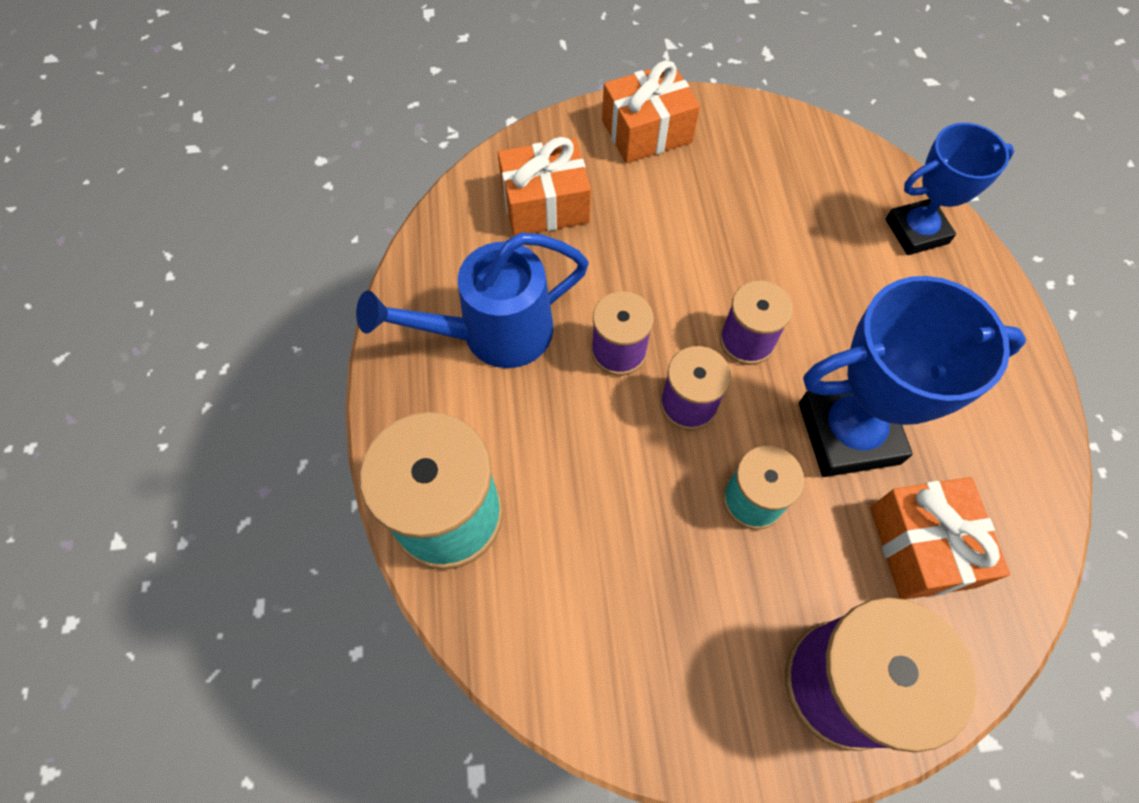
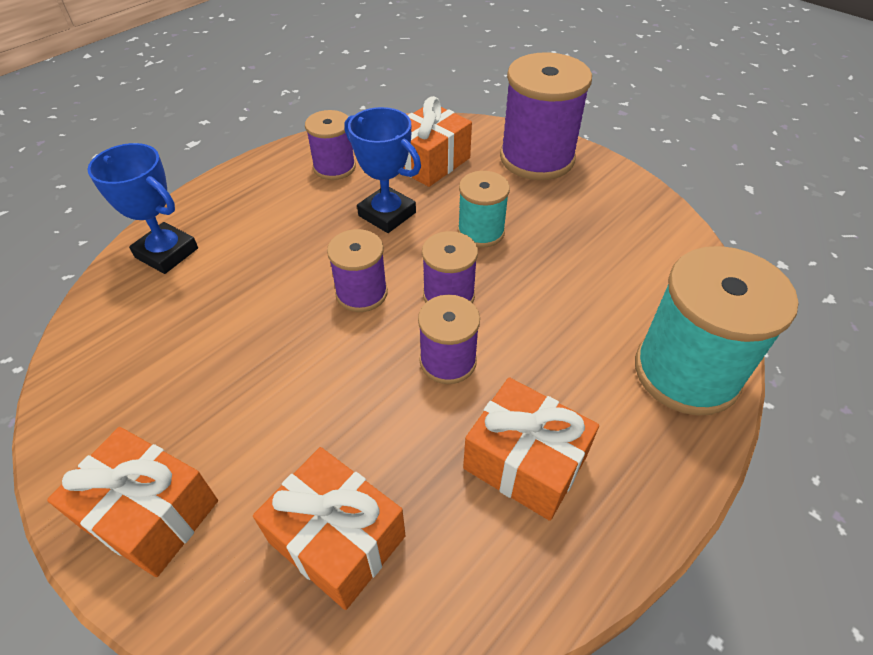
camera: 130 degrees left, 15 degrees down
(493, 333) = (525, 462): blue watering can -> orange gift
(848, 433) = (387, 214): blue trophy -> blue trophy, size x0.65
(976, 437) = (334, 167): none -> purple spool

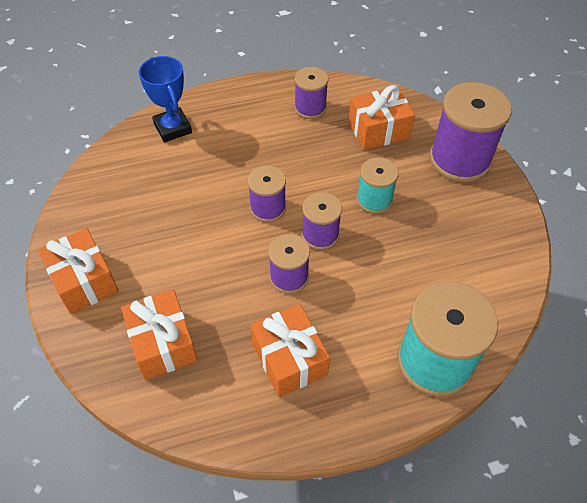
camera: 30 degrees right, 5 degrees up
(387, 214) = (321, 159): blue trophy -> none

